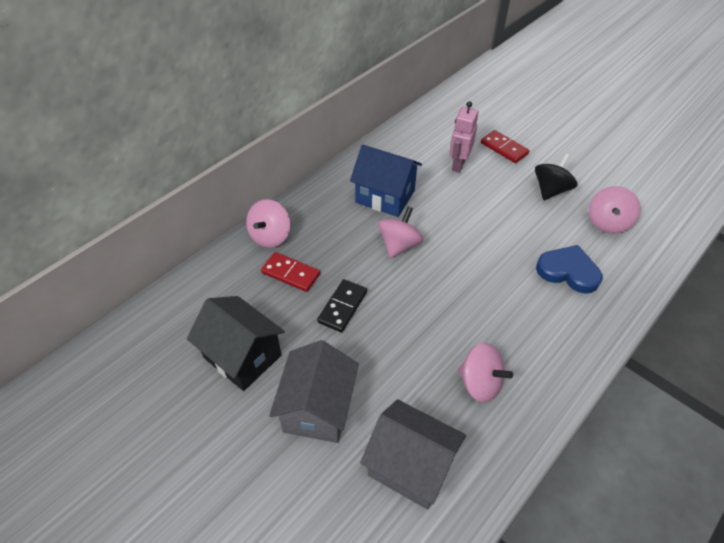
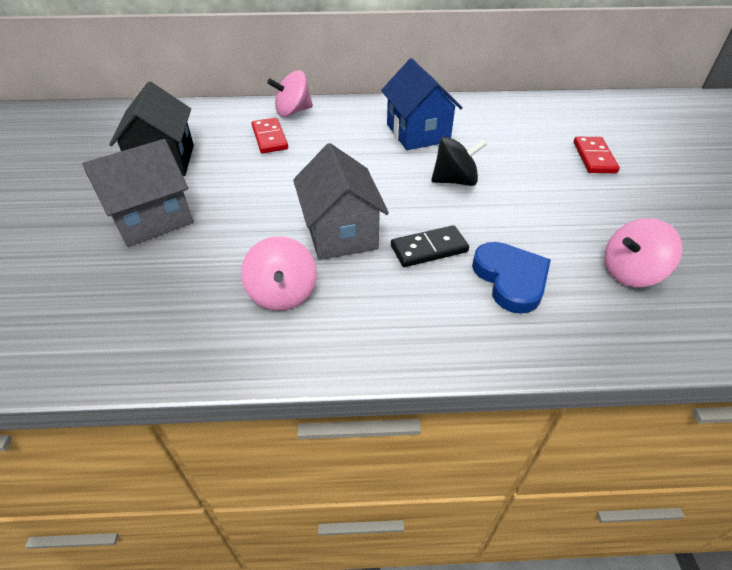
camera: 45 degrees right, 5 degrees down
(342, 307) = (269, 176): black domino -> black domino (429, 249)
(399, 245) = (376, 167): pink spinning top -> none
(410, 466) = (141, 300): grey house -> grey house (340, 233)
(458, 164) = (523, 146): pink robot -> none
(551, 190) = (598, 211): black spinning top -> black spinning top (455, 181)

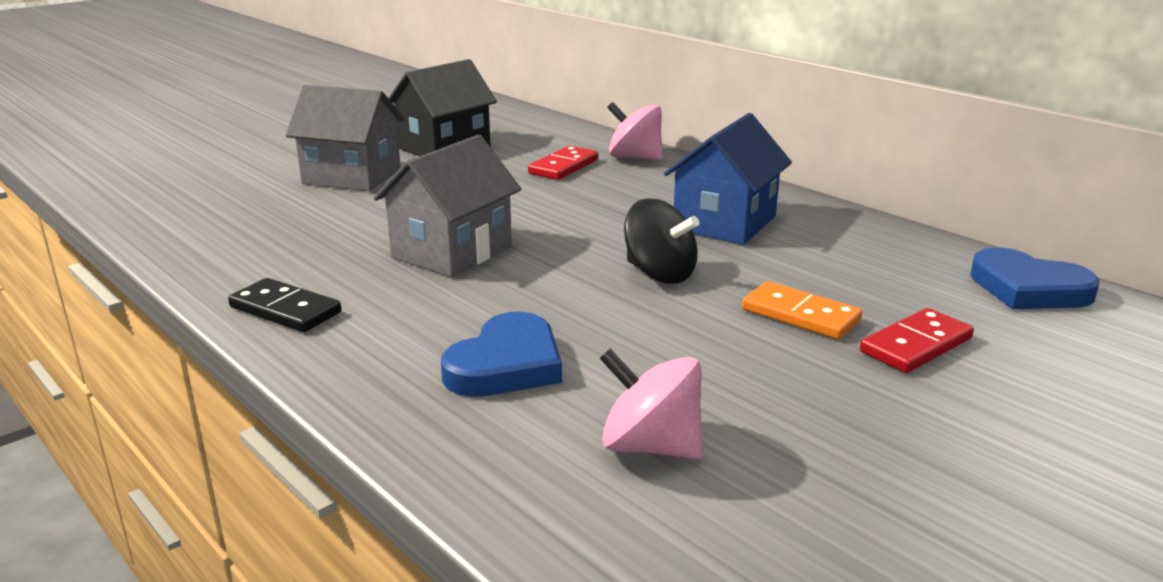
camera: 50 degrees right, 20 degrees down
(282, 293) = (318, 260): pink spinning top -> none
(429, 249) = (493, 302): black domino -> black domino (285, 310)
(540, 168) = (800, 315): none -> orange domino
(568, 107) = (1028, 288): none -> blue heart

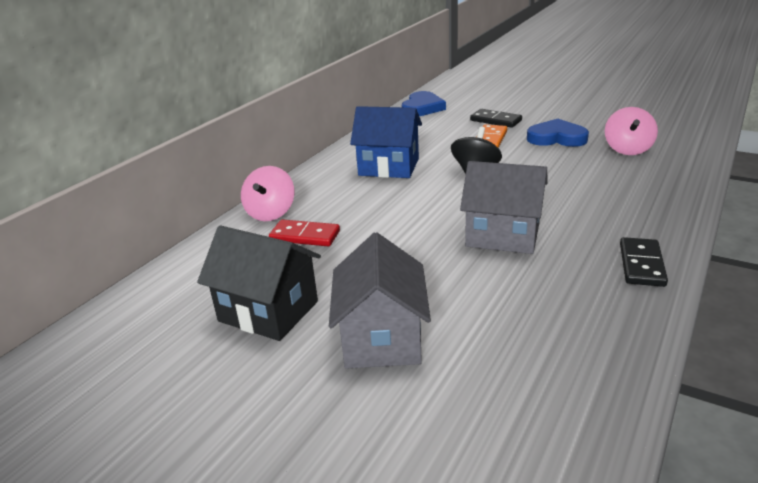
camera: 105 degrees left, 5 degrees up
(506, 365) = (610, 186): blue heart -> blue heart (556, 138)
(915, 345) = (495, 120): red domino -> black domino

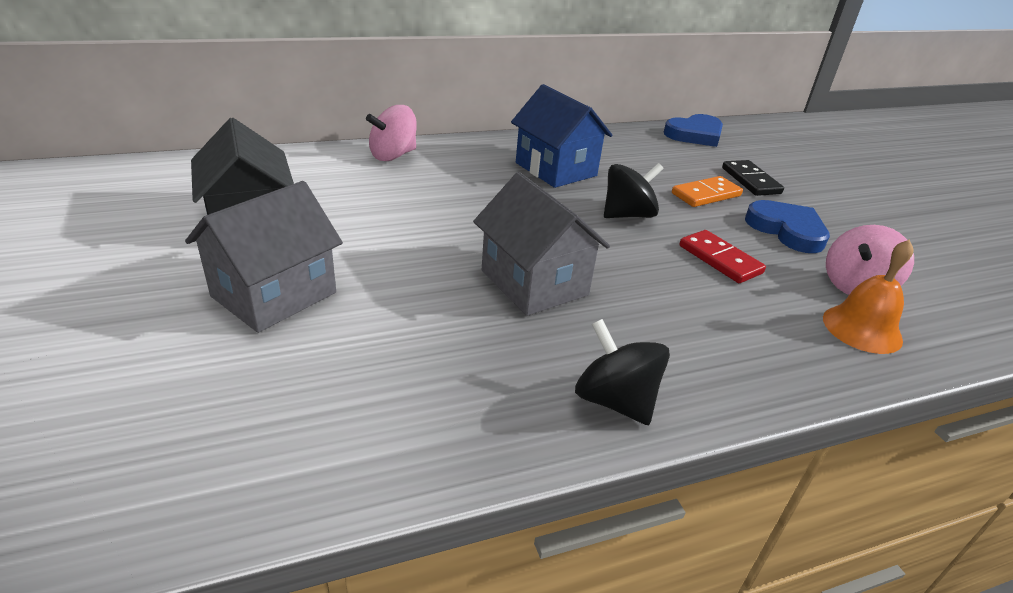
camera: 35 degrees right, 5 degrees up
(305, 236) = (380, 186): red domino -> red domino (719, 259)
(642, 264) = (615, 400): black domino -> black spinning top
(662, 167) = (862, 328): none -> orange bell

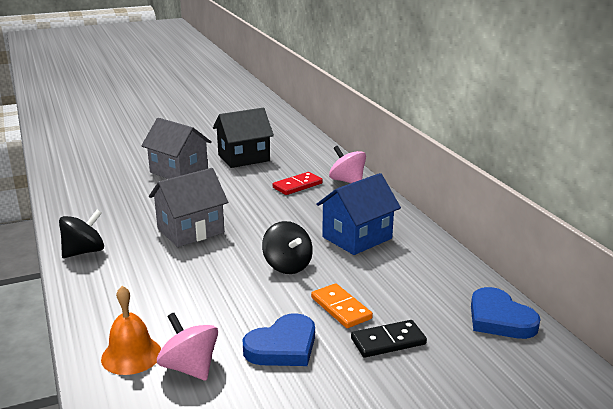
camera: 90 degrees right, 10 degrees down
(719, 259) = (225, 301): red domino -> red domino (297, 185)

